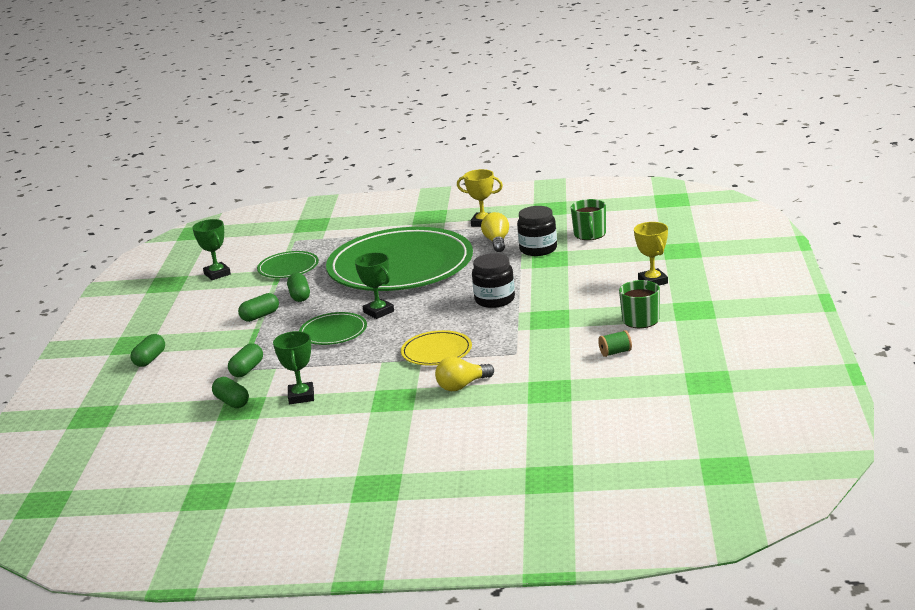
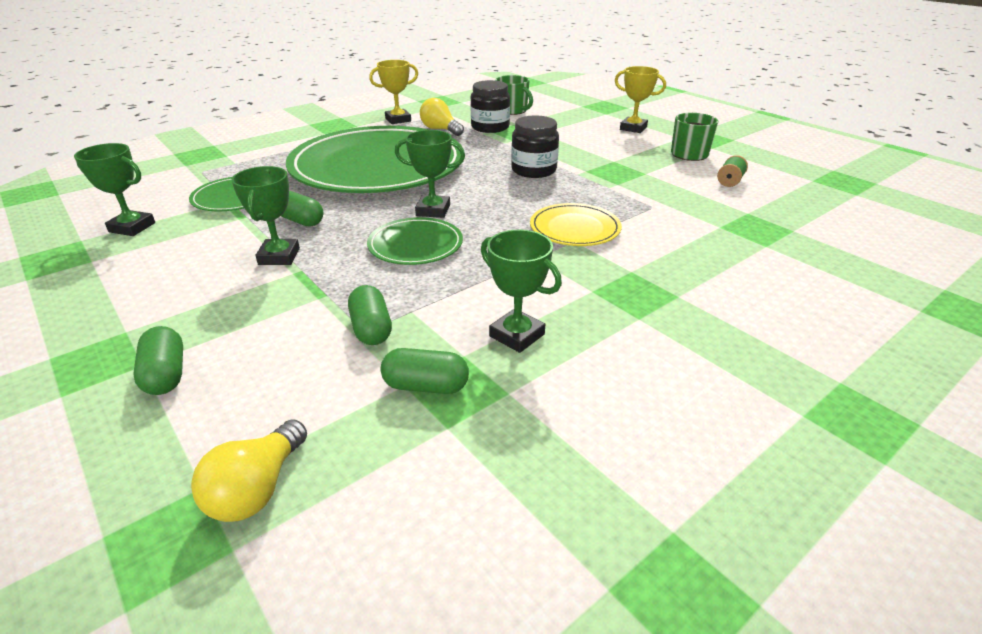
camera: 45 degrees left, 10 degrees up
(260, 316) = (279, 256): green capsule -> green trophy
(462, 386) = (673, 252): yellow light bulb -> yellow light bulb (257, 488)

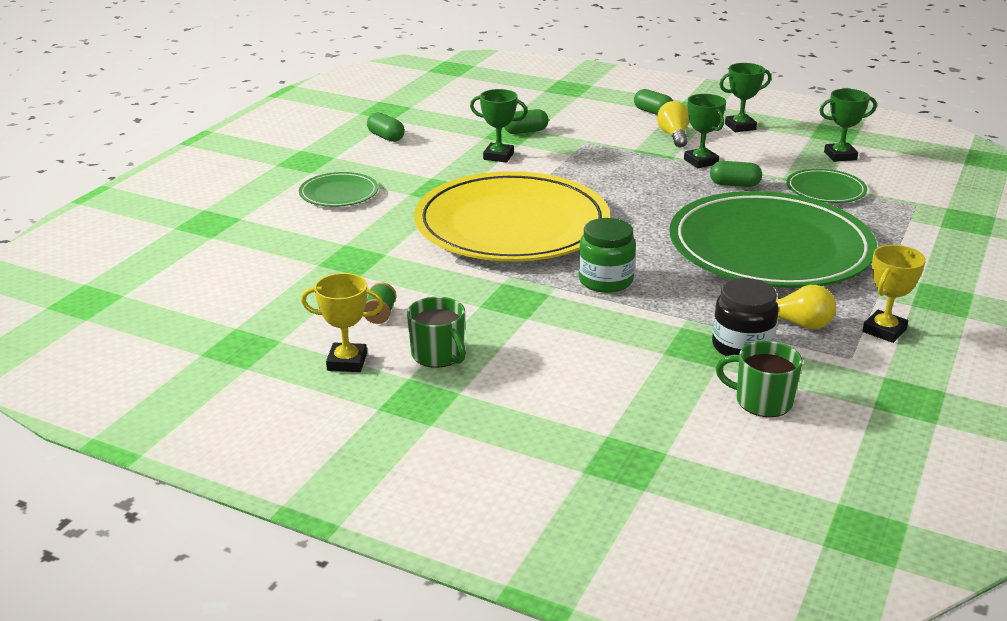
camera: 155 degrees right, 5 degrees down
(257, 488) = (556, 99): yellow light bulb -> yellow light bulb (674, 136)
(371, 329) = (582, 143): green capsule -> green capsule (386, 137)
(415, 245) = (621, 187): green plate -> green plate (339, 193)
(433, 210) = (646, 214): green trophy -> green trophy (740, 127)
(533, 170) = (605, 280): black jar -> green jar
(575, 228) = (512, 225): yellow plate -> yellow plate, size x2.34
(633, 128) = (539, 399): yellow trophy -> yellow trophy (347, 362)

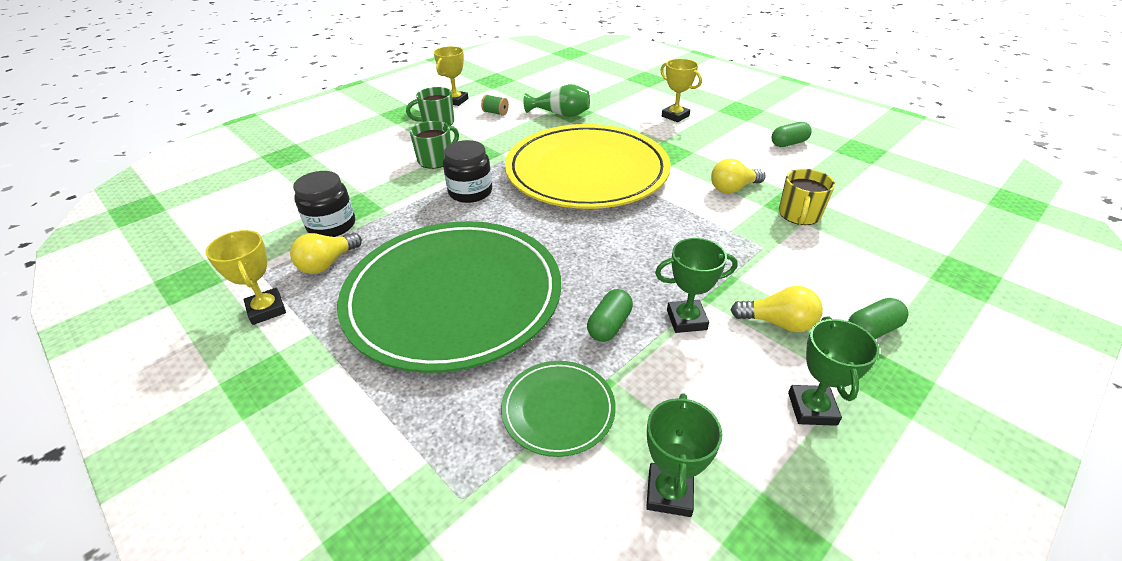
camera: 110 degrees right, 10 degrees up
(339, 193) = (675, 116): green plate -> yellow trophy
(364, 264) = (561, 114): none -> green vase
(498, 156) = (733, 188): green trophy -> yellow light bulb
(525, 131) = (799, 215): green capsule -> yellow mug
(605, 280) = (470, 192): green jar -> black jar
(762, 401) = (270, 213): green mug -> green mug (436, 160)

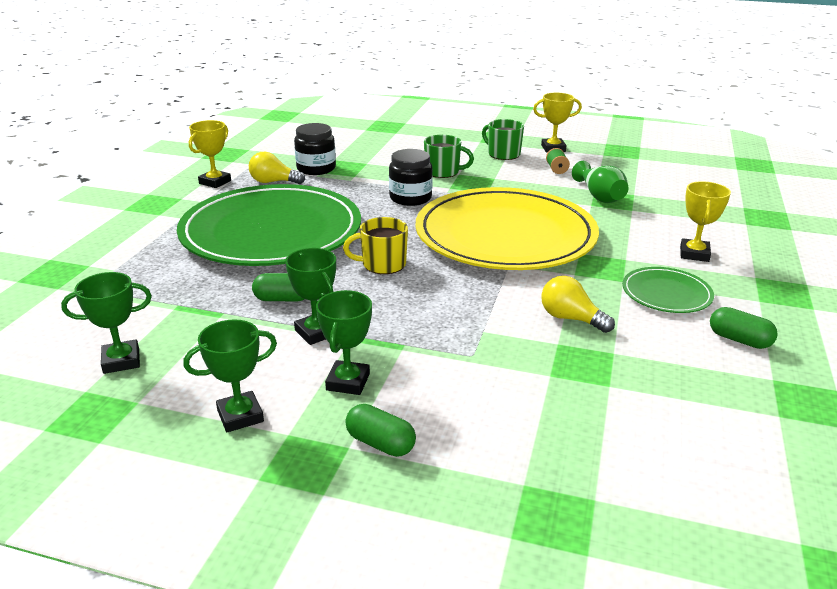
camera: 60 degrees right, 10 degrees down
(558, 409) = (179, 300): green plate -> green plate (666, 293)
(778, 323) = (348, 382): yellow light bulb -> green trophy
(799, 215) = (564, 370): yellow mug -> yellow mug (383, 264)

